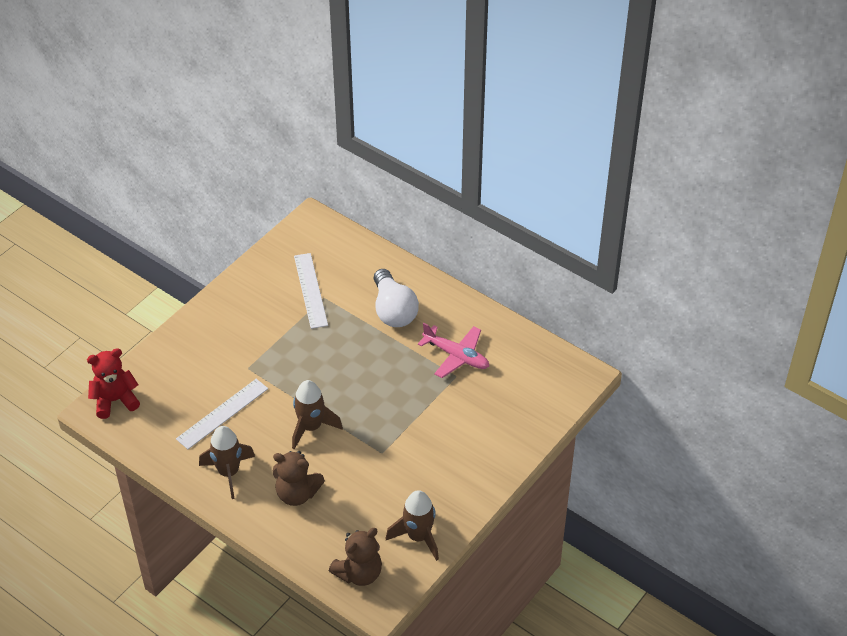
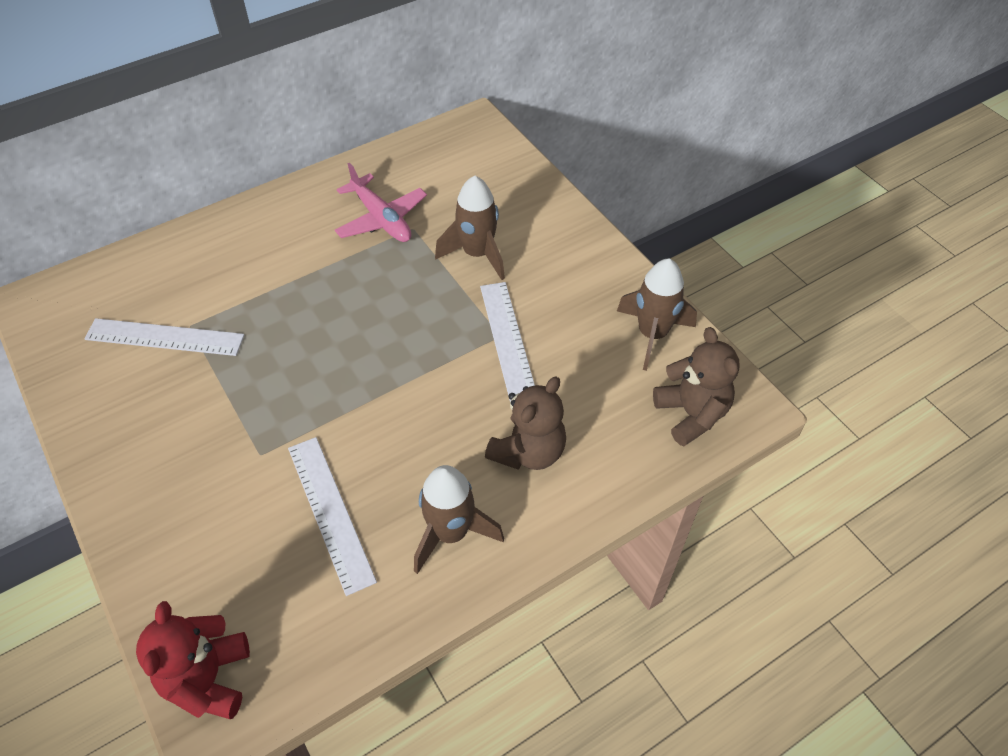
camera: 70 degrees left, 5 degrees up
(311, 427) = (417, 403): brown rocket -> brown rocket (477, 254)
(378, 459) = (508, 342): none -> white ruler
(393, 310) = (265, 258): white light bulb -> none
(456, 356) = (381, 219): pink plane -> pink plane turned 90 degrees clockwise

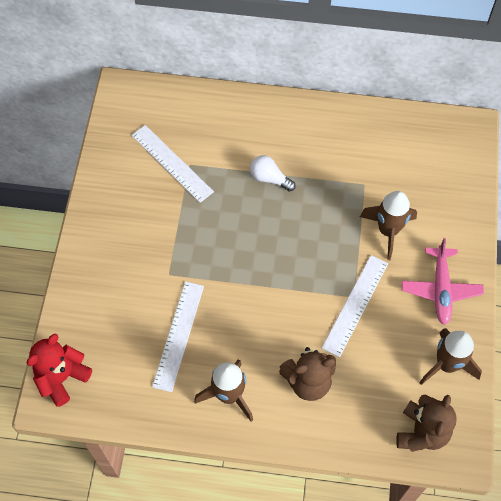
camera: 40 degrees right, 10 degrees up
(301, 283) = (269, 178): none -> white light bulb
(381, 219) = (351, 164): pink plane -> pink plane (441, 289)

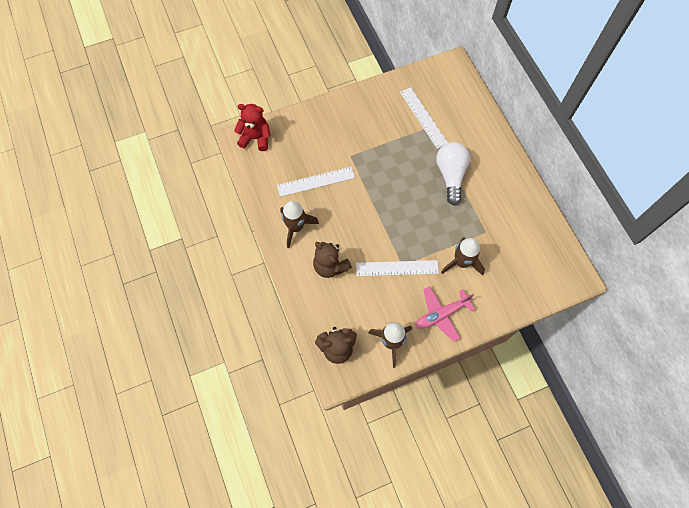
camera: 60 degrees right, 5 degrees up
(171, 163) = (423, 117): white ruler -> white ruler turned 45 degrees counterclockwise
(269, 178) = (451, 175): white light bulb -> white light bulb, size x1.73

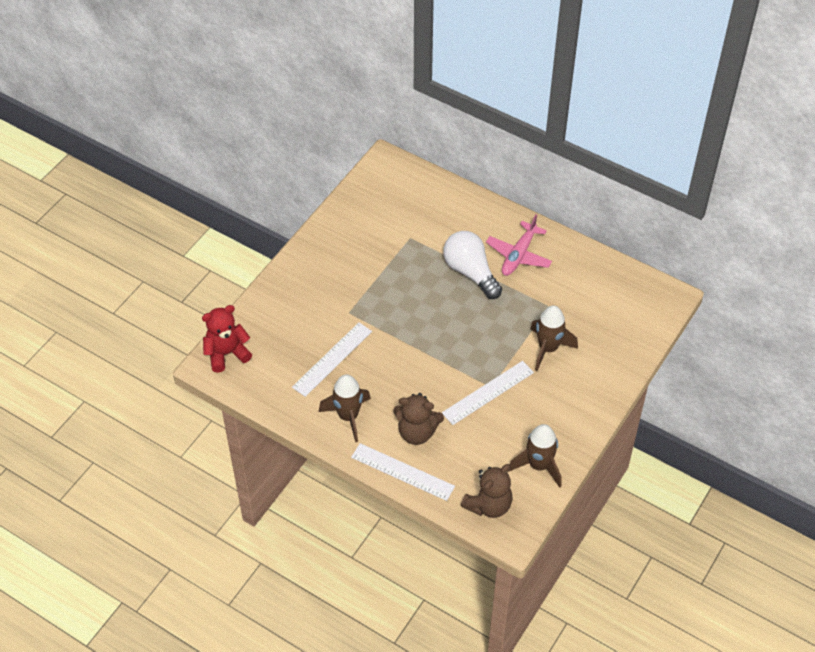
camera: 35 degrees left, 15 degrees down
(423, 117) = (396, 231): white ruler -> white ruler (402, 472)
(441, 314) = (567, 409): pink plane -> pink plane (519, 255)

